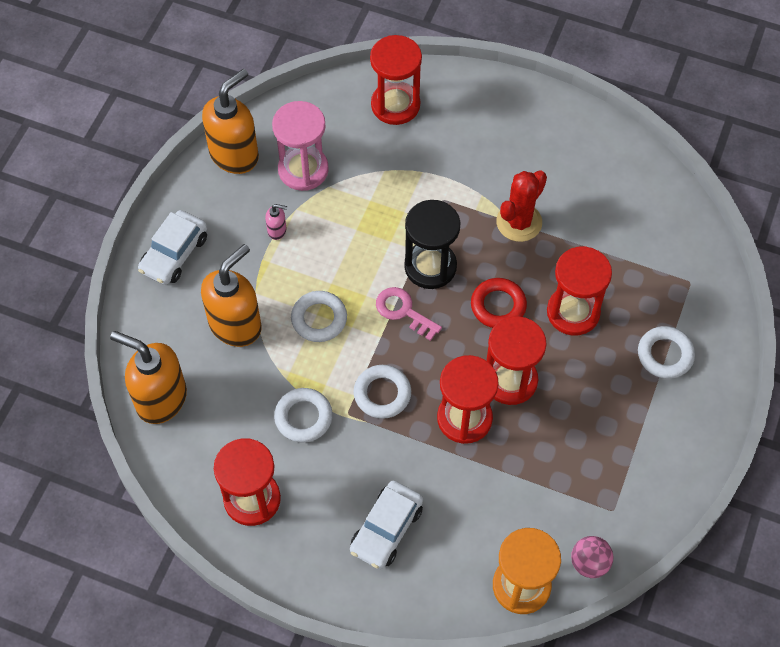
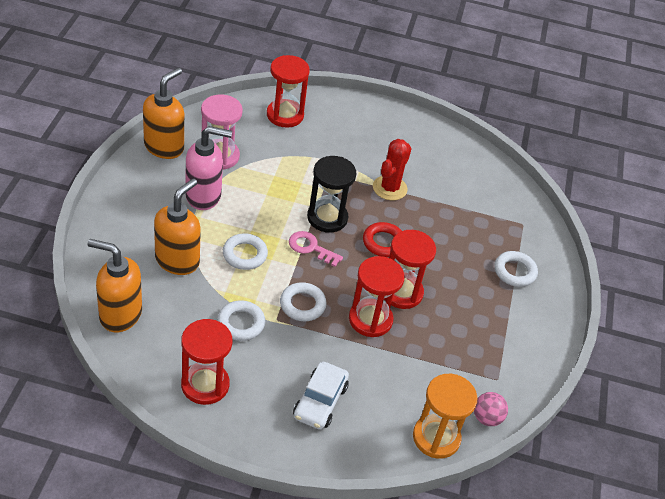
camera: 15 degrees left, 15 degrees down
(174, 254) = (122, 213): white car -> none
(277, 230) = (204, 196): pink soap dispenser -> pink soap dispenser, size x2.36
(573, 312) = (441, 245): red hourglass -> none

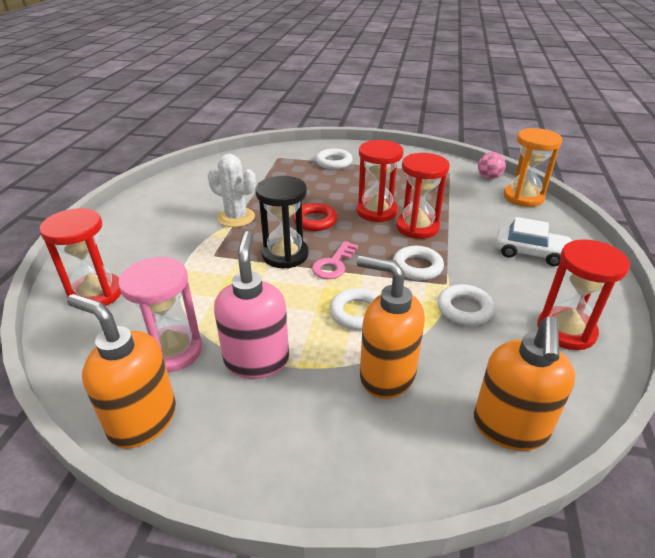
camera: 85 degrees left, 10 degrees down
(389, 188) = (236, 217): red cactus -> white cactus

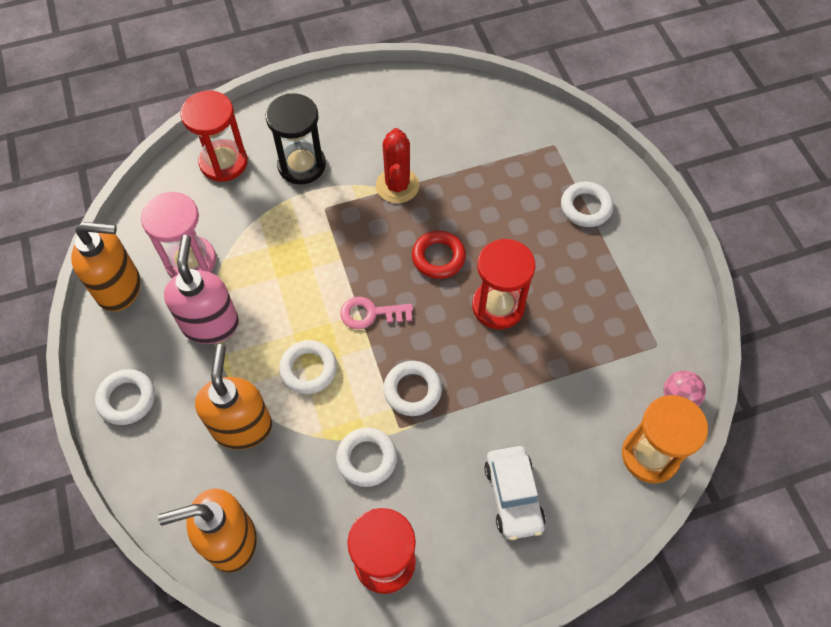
camera: 60 degrees right, 25 degrees up
(142, 420) = (120, 288): orange soap dispenser -> orange soap dispenser turned 90 degrees clockwise
(236, 217) = (397, 186): white cactus -> red cactus
(257, 360) = (211, 324): pink soap dispenser -> pink soap dispenser turned 60 degrees counterclockwise
(285, 255) = (360, 264): black hourglass -> black hourglass (301, 165)
(287, 463) = (127, 399): none -> white ring
(417, 227) = (491, 360): red hourglass -> none

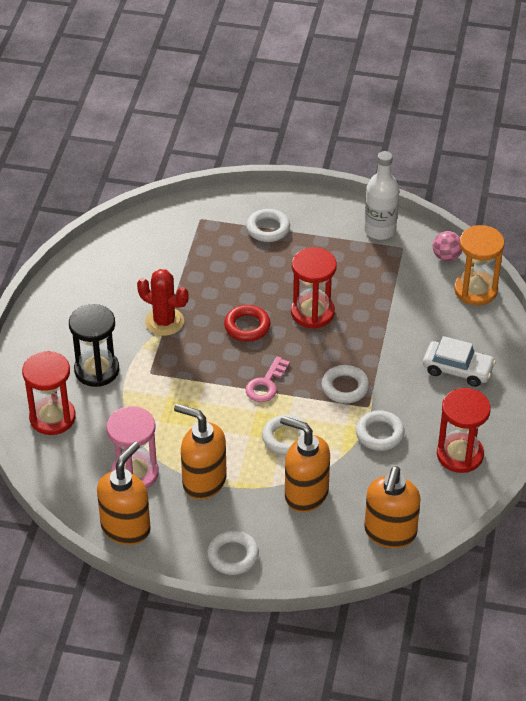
camera: 60 degrees left, 15 degrees down
(211, 324) = (203, 481): pink soap dispenser -> orange soap dispenser
(665, 310) = (380, 230): none -> white bottle

